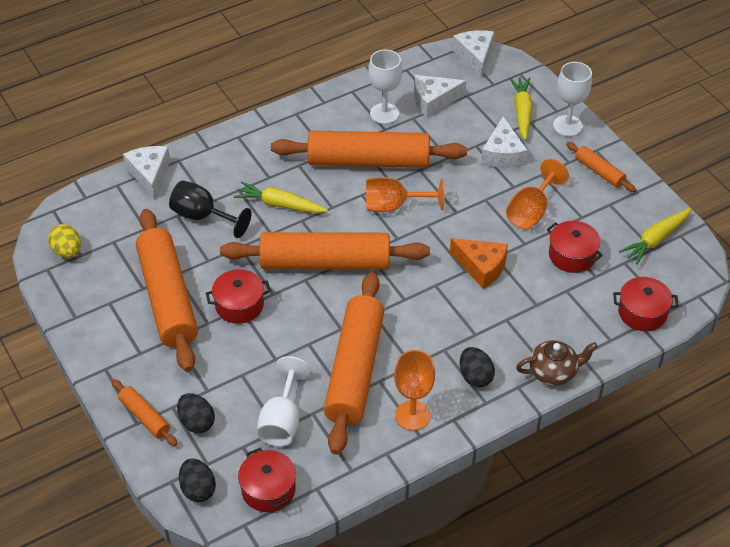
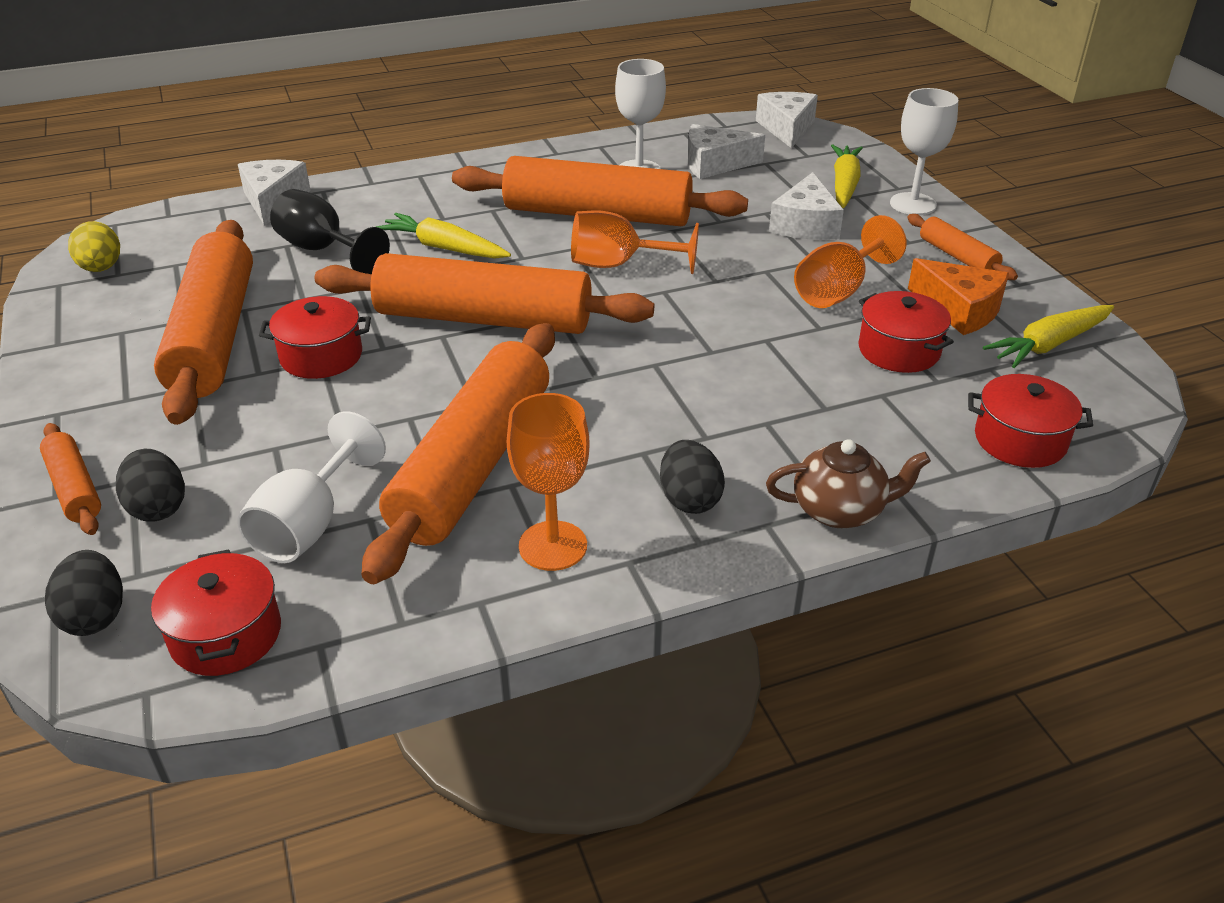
camera: 10 degrees right, 10 degrees down
(481, 267) = (740, 349): orange cheese -> orange cheese (960, 309)

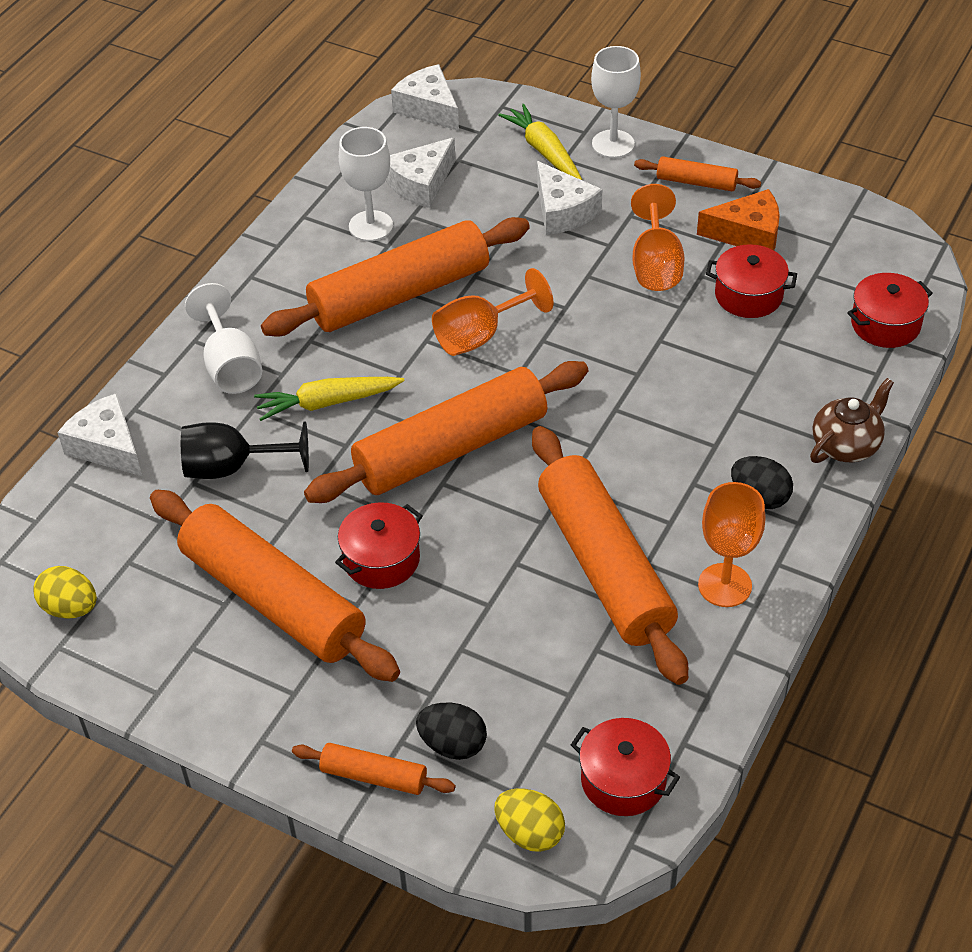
camera: 40 degrees left, 10 degrees up
(95, 616) = (529, 833): black egg -> yellow egg
(309, 524) = (566, 681): white goblet -> white goblet (230, 365)
(1048, 345) = (827, 232): yellow carrot -> none

